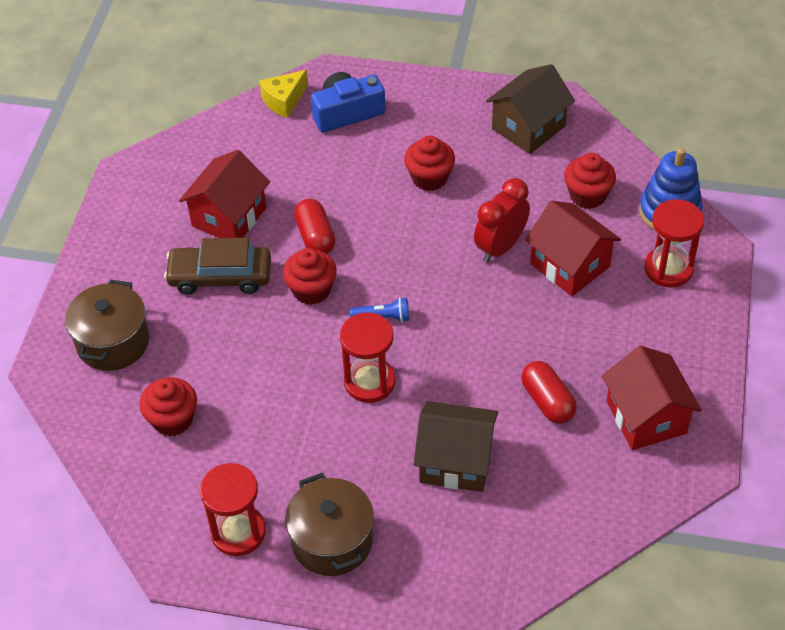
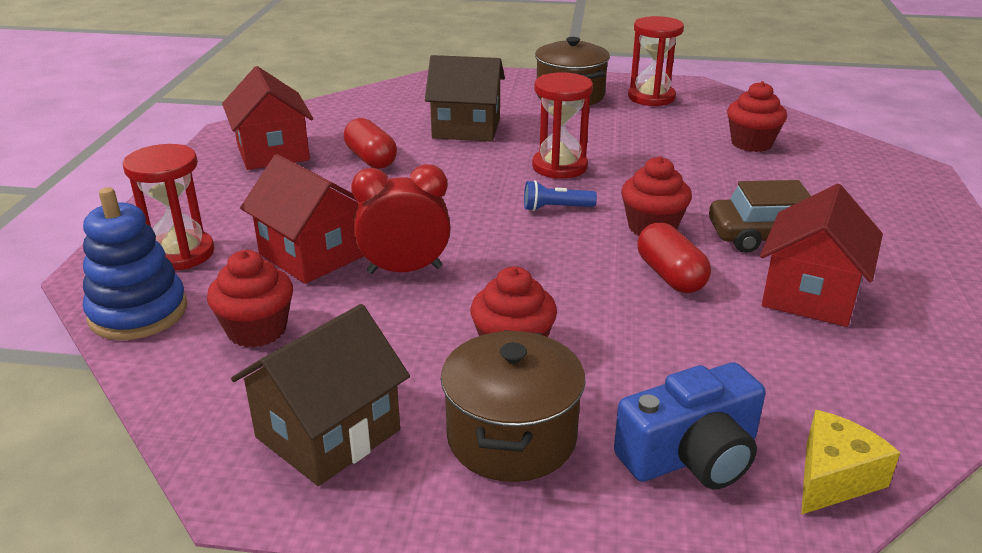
camera: 175 degrees right, 20 degrees down
(113, 342) = (862, 186): brown pot -> brown pot (511, 437)
(500, 247) = (404, 270): red clock -> red clock turned 135 degrees counterclockwise

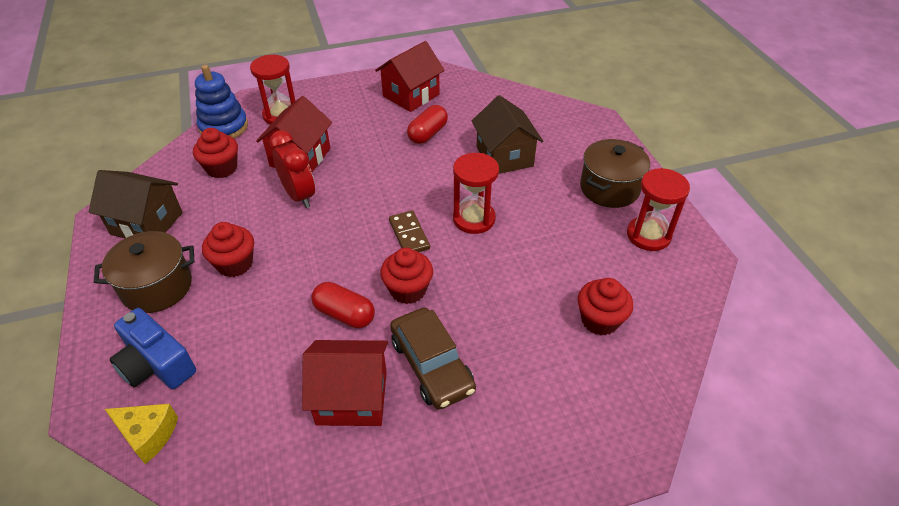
camera: 65 degrees right, 15 degrees up
(555, 208) = (409, 234): blue flashlight -> brown domino
(670, 276) = (344, 314): red capsule -> red capsule turned 75 degrees clockwise

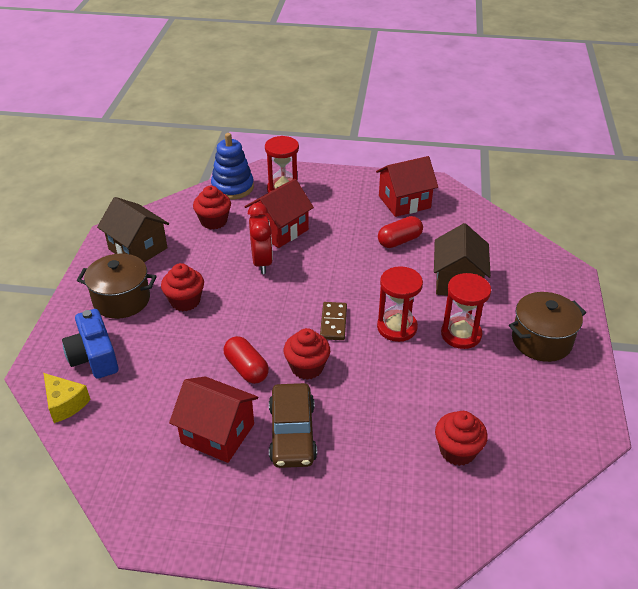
camera: 25 degrees right, 5 degrees down
(648, 235) = (552, 395): red hourglass -> red hourglass (461, 334)

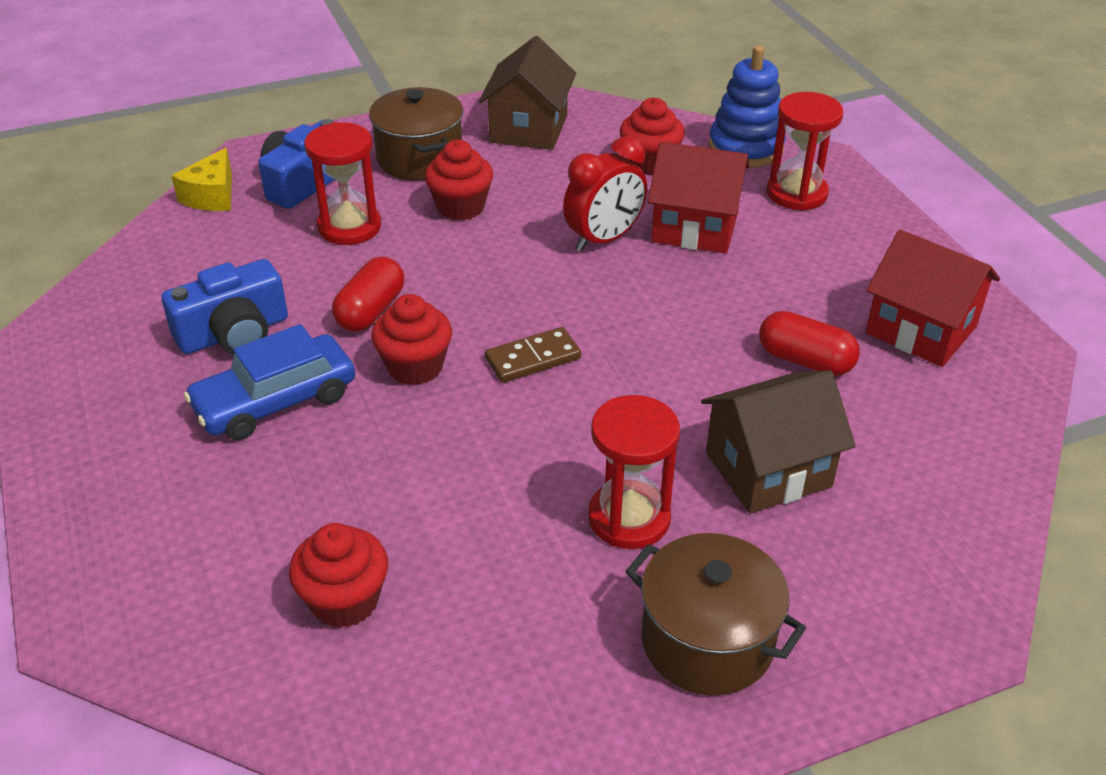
camera: 60 degrees right, 0 degrees up
(218, 433) = (234, 333): red house -> blue camera
(292, 433) = (275, 401): brown car -> blue car
(397, 327) = (580, 432): red hourglass -> red hourglass (349, 227)

